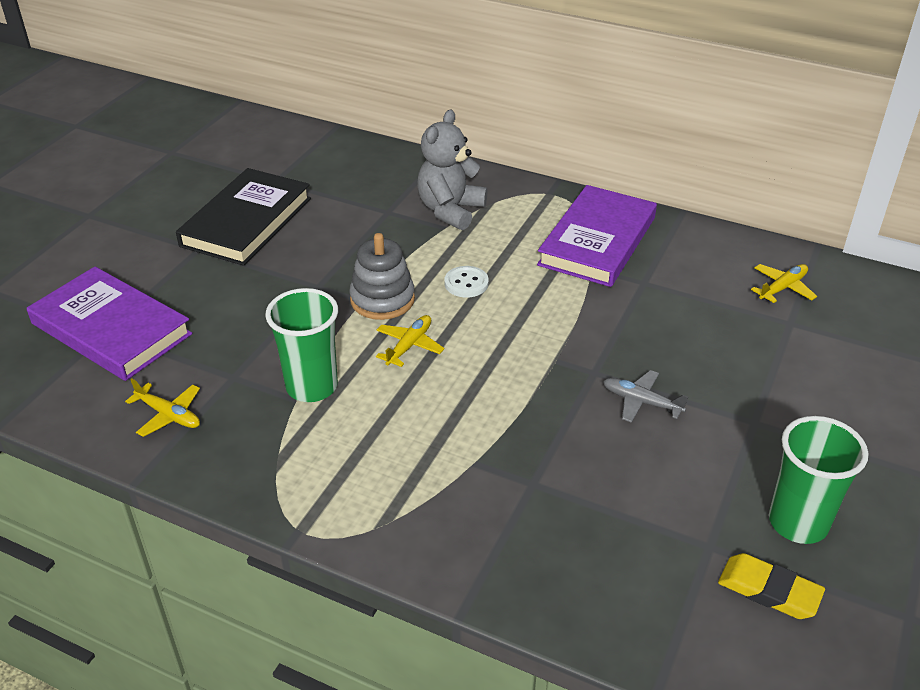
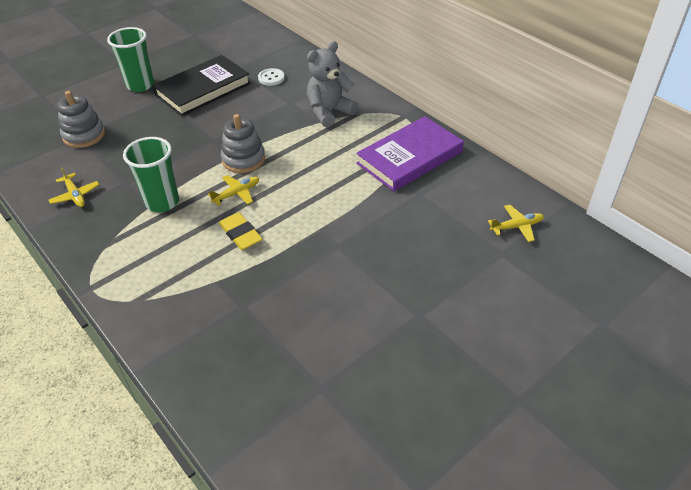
camera: 25 degrees right, 5 degrees up
(111, 329) = (84, 135): purple book -> grey stacking toy
(466, 283) = (302, 163): white button -> white button (271, 78)
(641, 402) = (352, 276): grey plane -> none
(769, 590) = (336, 433): yellow eraser -> yellow eraser (240, 234)
(798, 522) = (393, 395): green cup -> green cup (140, 85)

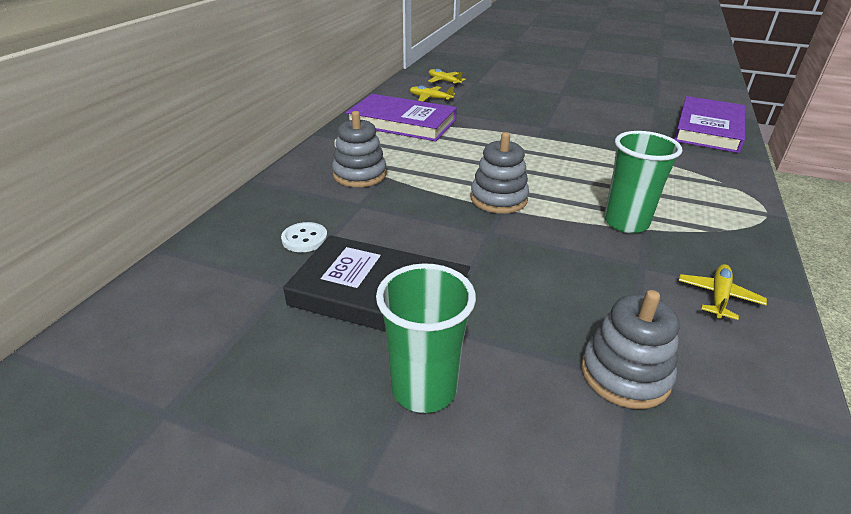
camera: 120 degrees left, 10 degrees down
(228, 387) = (708, 129): none -> purple book
(236, 193) = (552, 184): yellow plane -> yellow plane (430, 98)
(240, 234) = (594, 165): yellow eraser -> none
(329, 112) = (359, 175): grey teddy bear -> grey stacking toy

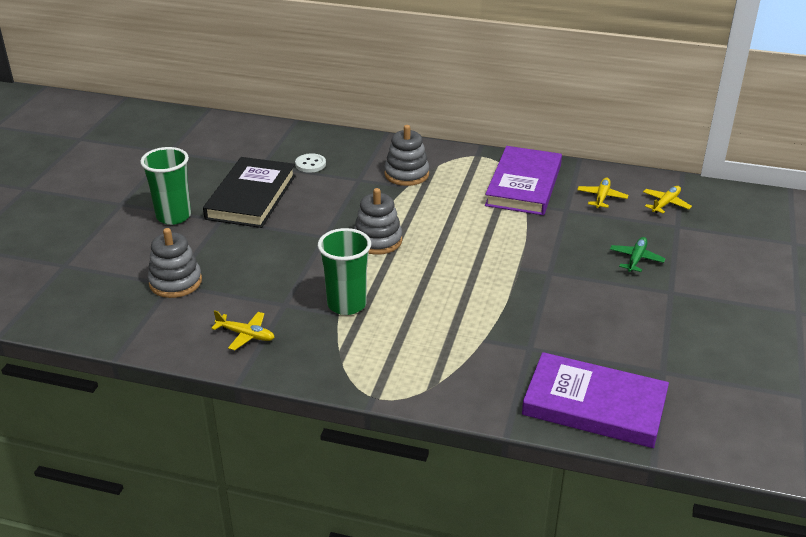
camera: 85 degrees right, 0 degrees up
(521, 98) = (636, 259): none -> green plane

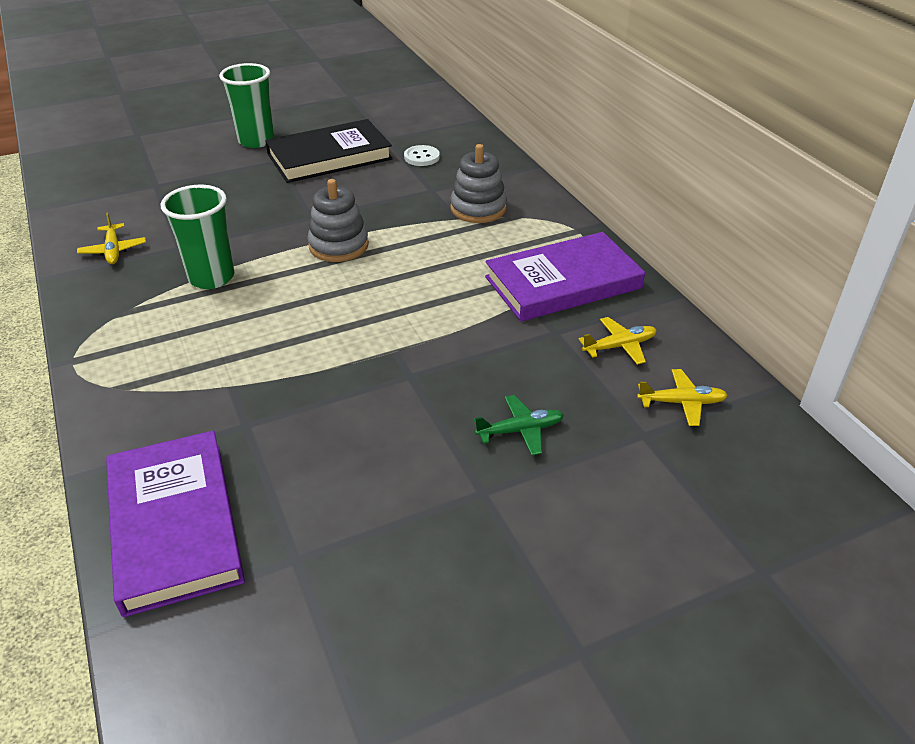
camera: 50 degrees right, 5 degrees up
(175, 282) = (160, 185): grey stacking toy -> none

